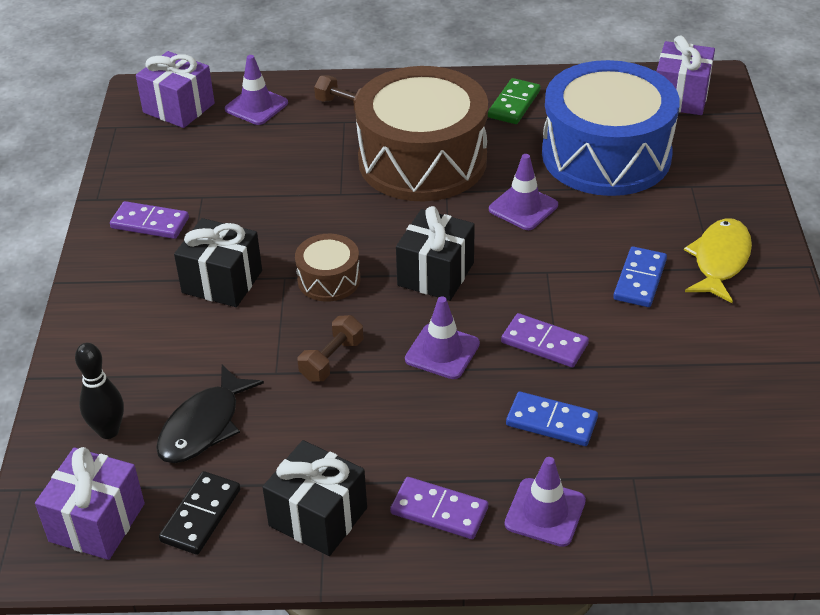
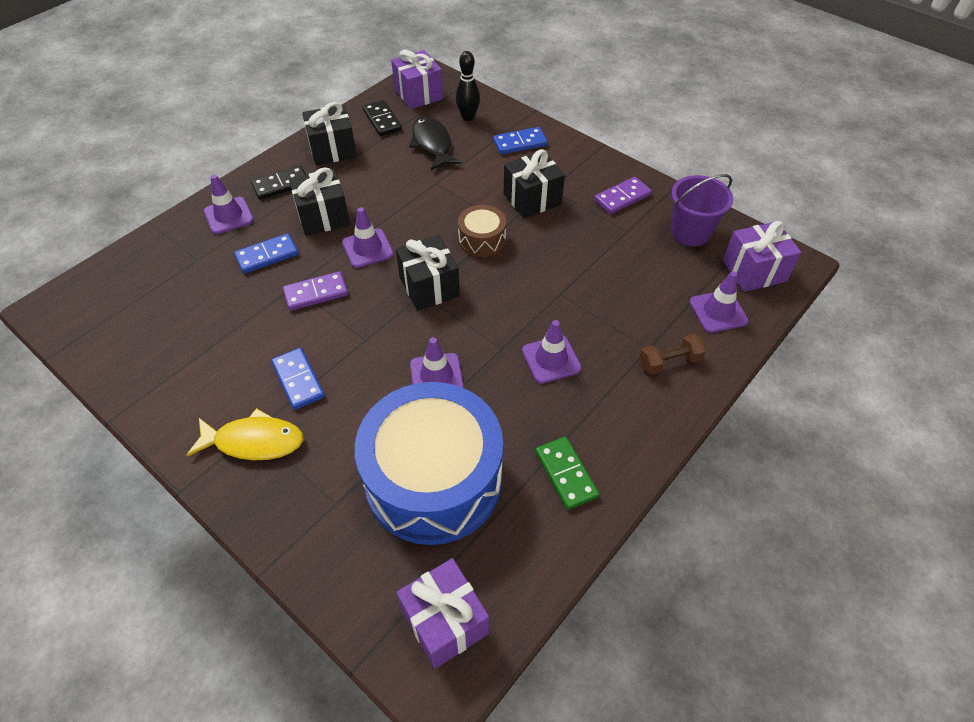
camera: 130 degrees right, 10 degrees up
(122, 349) = (520, 143): none -> blue domino
(162, 160) = (690, 232): none -> purple bucket
(332, 360) = (418, 205): brown dumbbell -> none
(422, 160) = (551, 359): brown drum -> purple traffic cone
(439, 511) = (281, 185): purple domino -> black domino
(442, 424) = (323, 217): none -> black gift
(719, 260) = (254, 441): yellow fish -> yellow fish turned 60 degrees counterclockwise

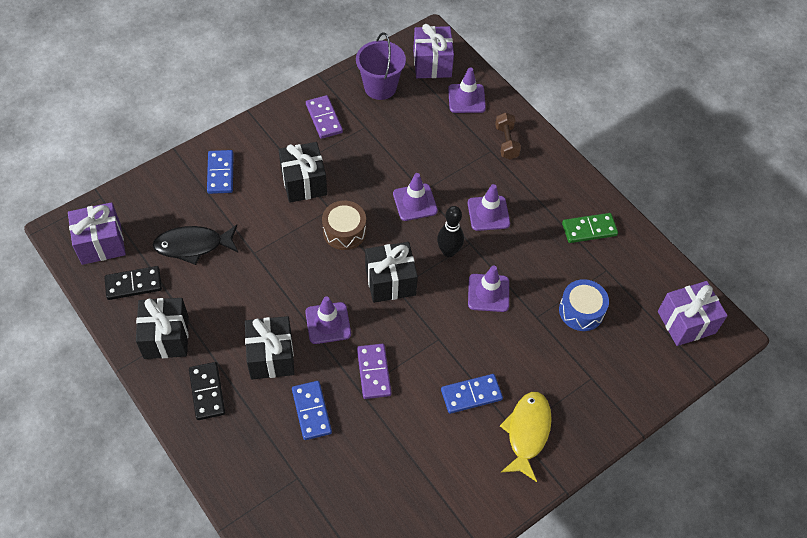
camera: 80 degrees left, 5 degrees up
(229, 216) = (240, 445): purple traffic cone -> purple traffic cone (415, 202)
(433, 479) = (581, 311): blue drum -> blue drum, size x0.44
(468, 117) = (161, 207): black bowling pin -> black bowling pin (449, 251)

